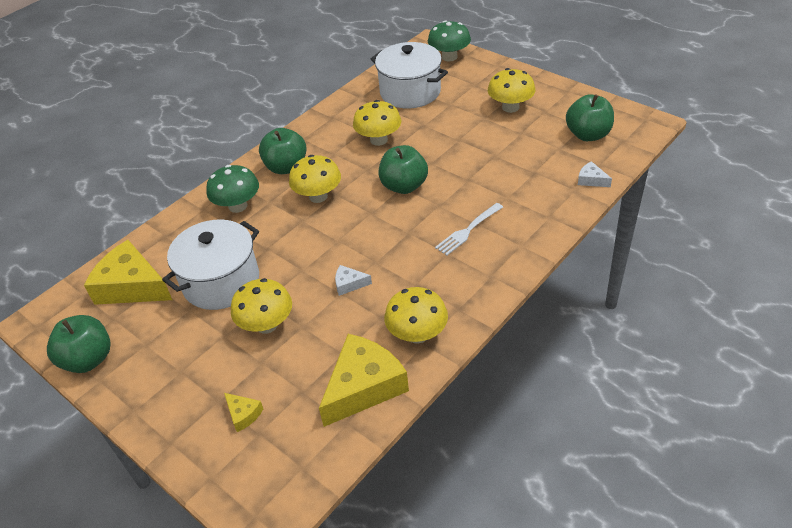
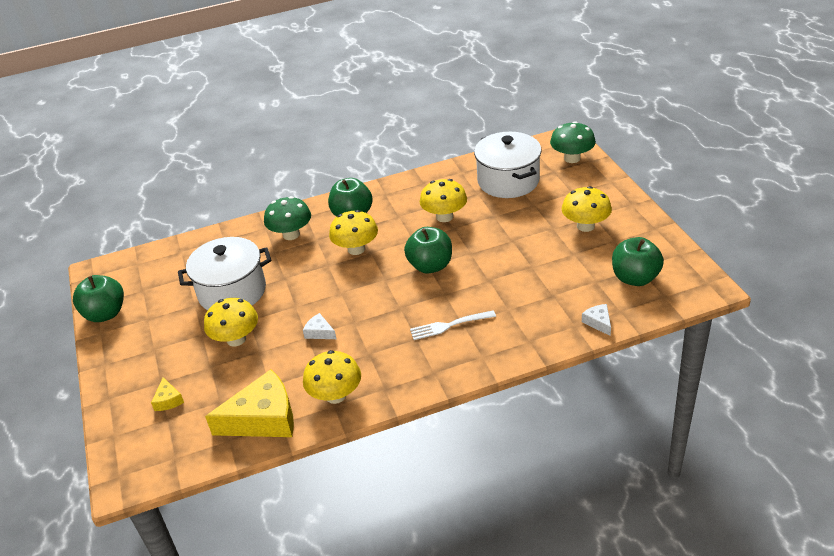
camera: 30 degrees right, 5 degrees down
(132, 286) = (172, 270): yellow cheese -> none

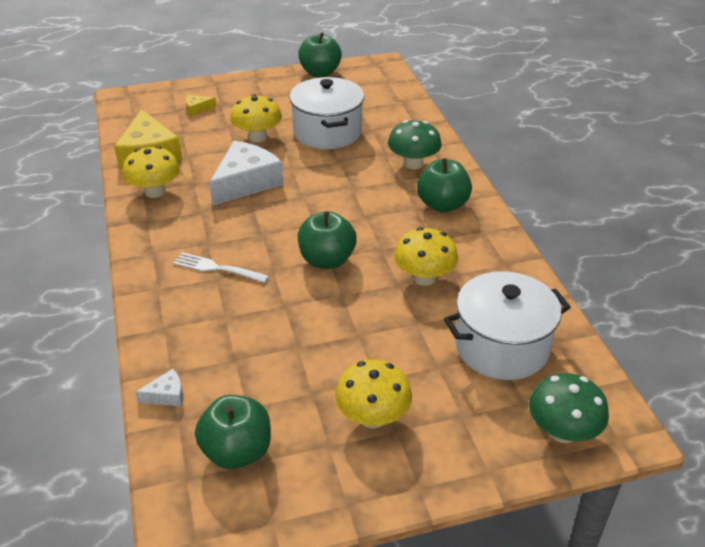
camera: 90 degrees right, 0 degrees up
(319, 332) = (246, 182): white cheese -> white cheese, size x2.27
(356, 249) = (375, 207): yellow mushroom -> none
(450, 325) = (218, 268): white fork -> white fork turned 60 degrees counterclockwise

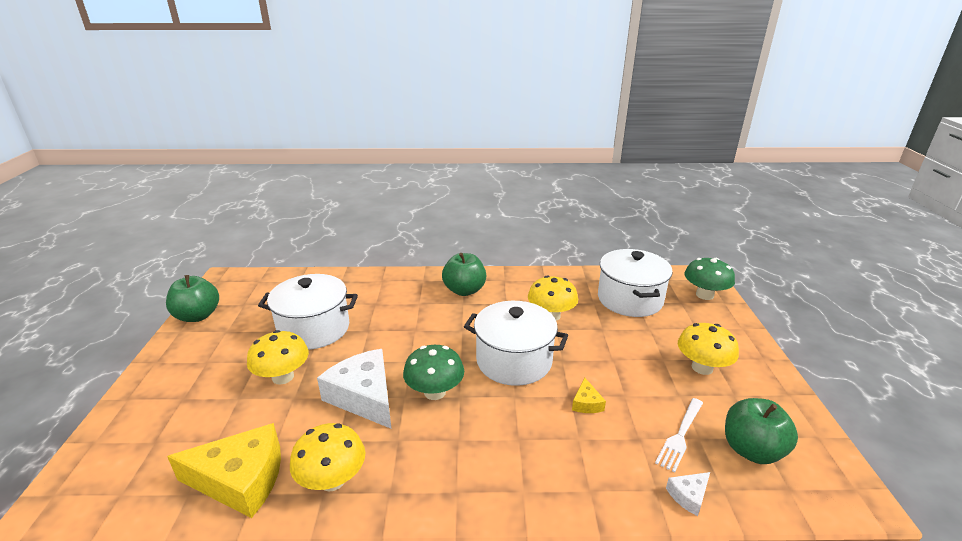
camera: 75 degrees left, 10 degrees down
(166, 395) = (688, 496): white cheese -> white cheese turned 120 degrees counterclockwise
(197, 109) = (173, 421): yellow cheese -> yellow cheese (586, 403)
(218, 268) = (503, 436): white fork -> white fork (680, 435)
(327, 260) = (514, 361): green apple -> white pot
(413, 163) = (400, 292): green mushroom -> green mushroom (435, 392)

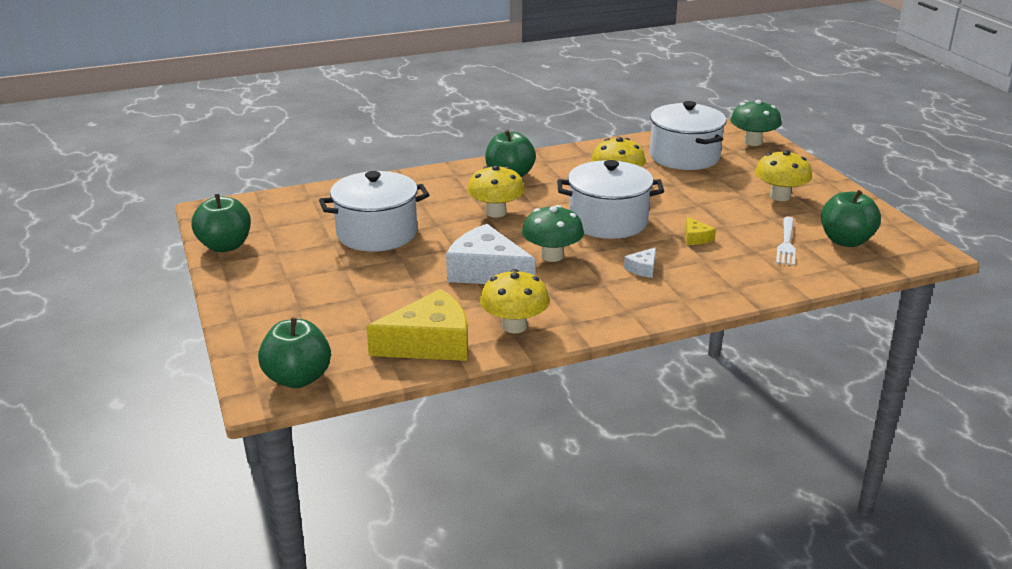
camera: 20 degrees left, 0 degrees up
(95, 492) = (298, 378): none -> green apple
(283, 377) = (387, 274): yellow mushroom -> yellow mushroom (496, 212)
(688, 496) = (812, 276): white cheese -> white cheese (643, 269)

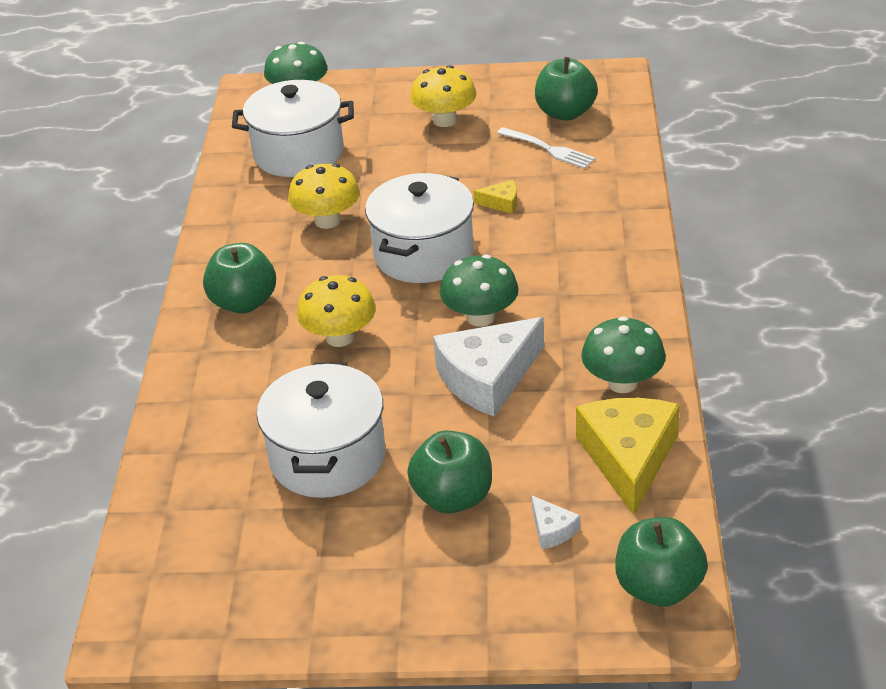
camera: 65 degrees left, 10 degrees up
(225, 246) = (264, 626): green apple -> green apple (453, 497)
(514, 326) = (622, 383): yellow mushroom -> green mushroom
(643, 269) = (547, 258): white cheese -> white cheese (552, 530)

